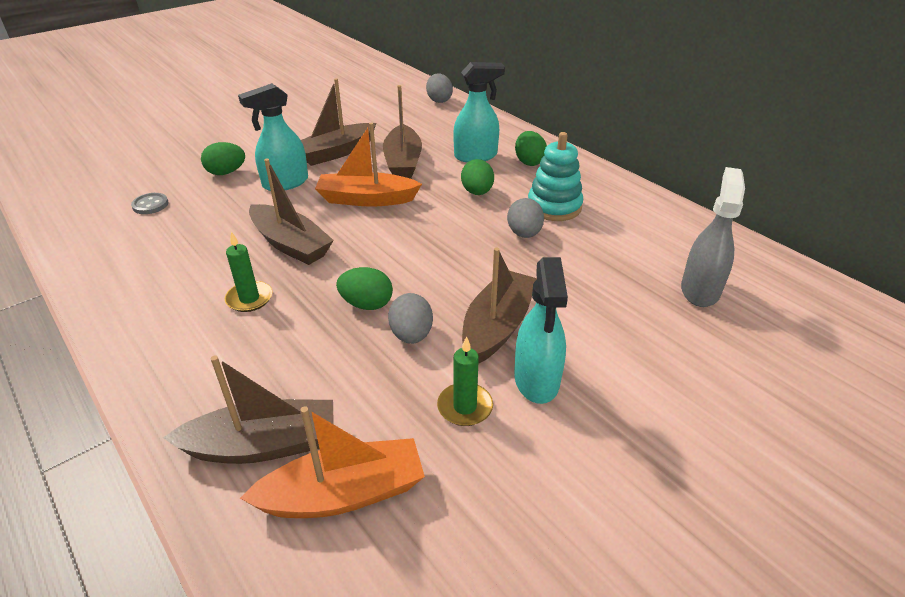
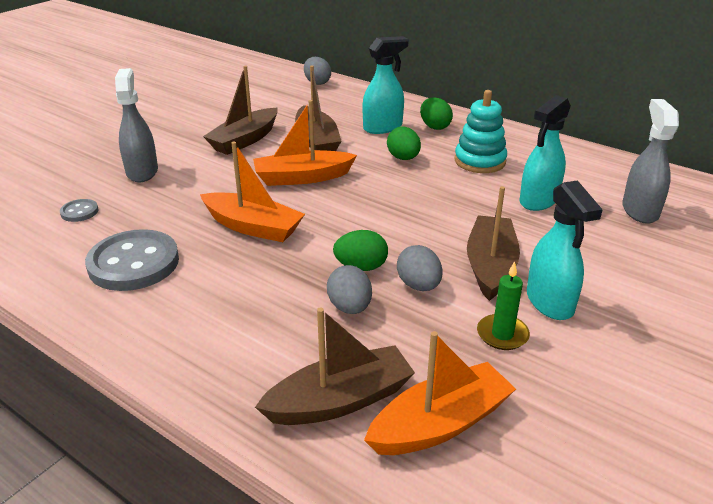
camera: 15 degrees left, 5 degrees down
(165, 264) = (133, 263): none -> grey button
(226, 172) = (142, 171): green egg -> grey spray bottle
(249, 298) = (243, 280): green candle -> none
(285, 183) = (211, 173): turquoise spray bottle -> turquoise spray bottle (538, 200)
(290, 244) = (253, 227): brown boat -> orange boat
(524, 234) = (467, 187): grey egg -> grey egg (350, 307)

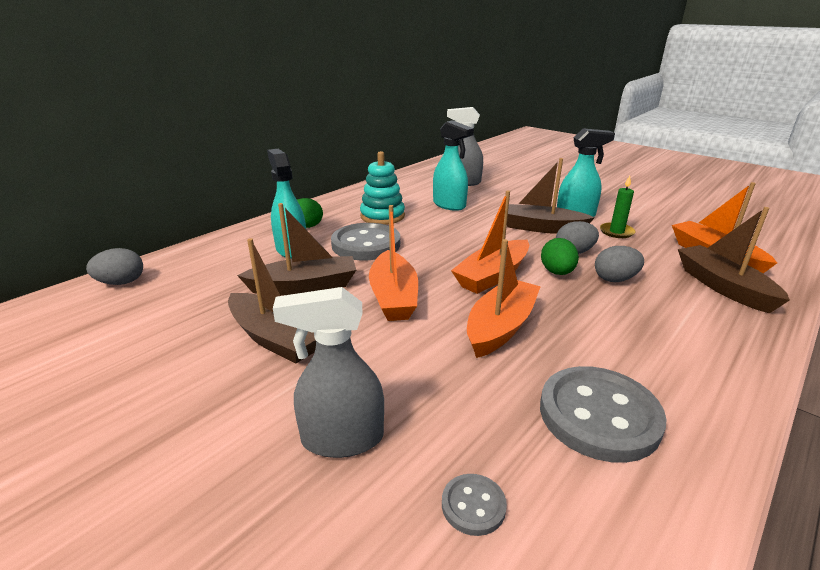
camera: 85 degrees left, 5 degrees down
(347, 226) = (492, 276): none -> orange boat
(403, 158) = (366, 244): green egg -> grey button

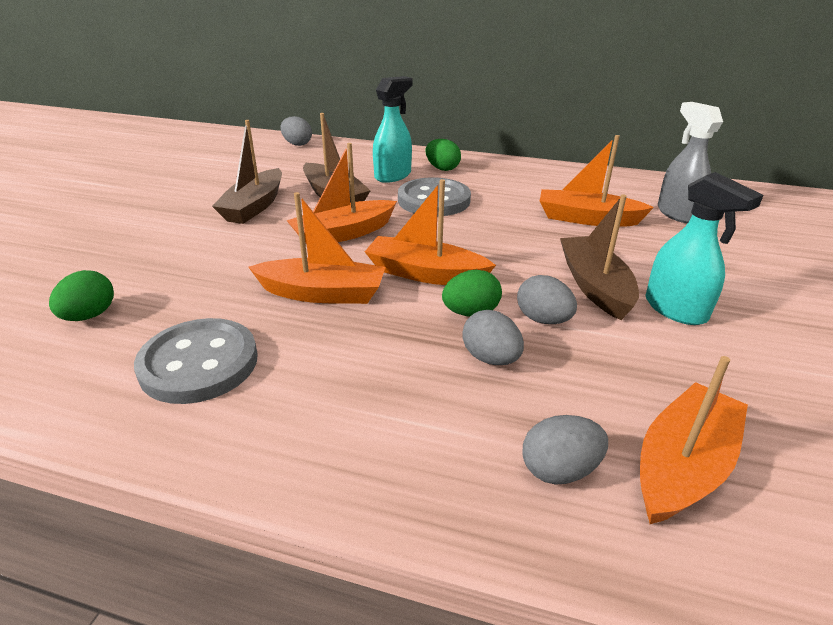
camera: 65 degrees right, 5 degrees up
(342, 439) = (149, 256): grey spray bottle -> none
(382, 216) = (507, 193): turquoise stacking toy -> none
(449, 205) = (587, 219): turquoise spray bottle -> orange boat
(473, 505) = (89, 316): grey button -> green egg
(616, 232) = (661, 351): green candle -> none
(723, 287) = (559, 470): brown boat -> grey egg

